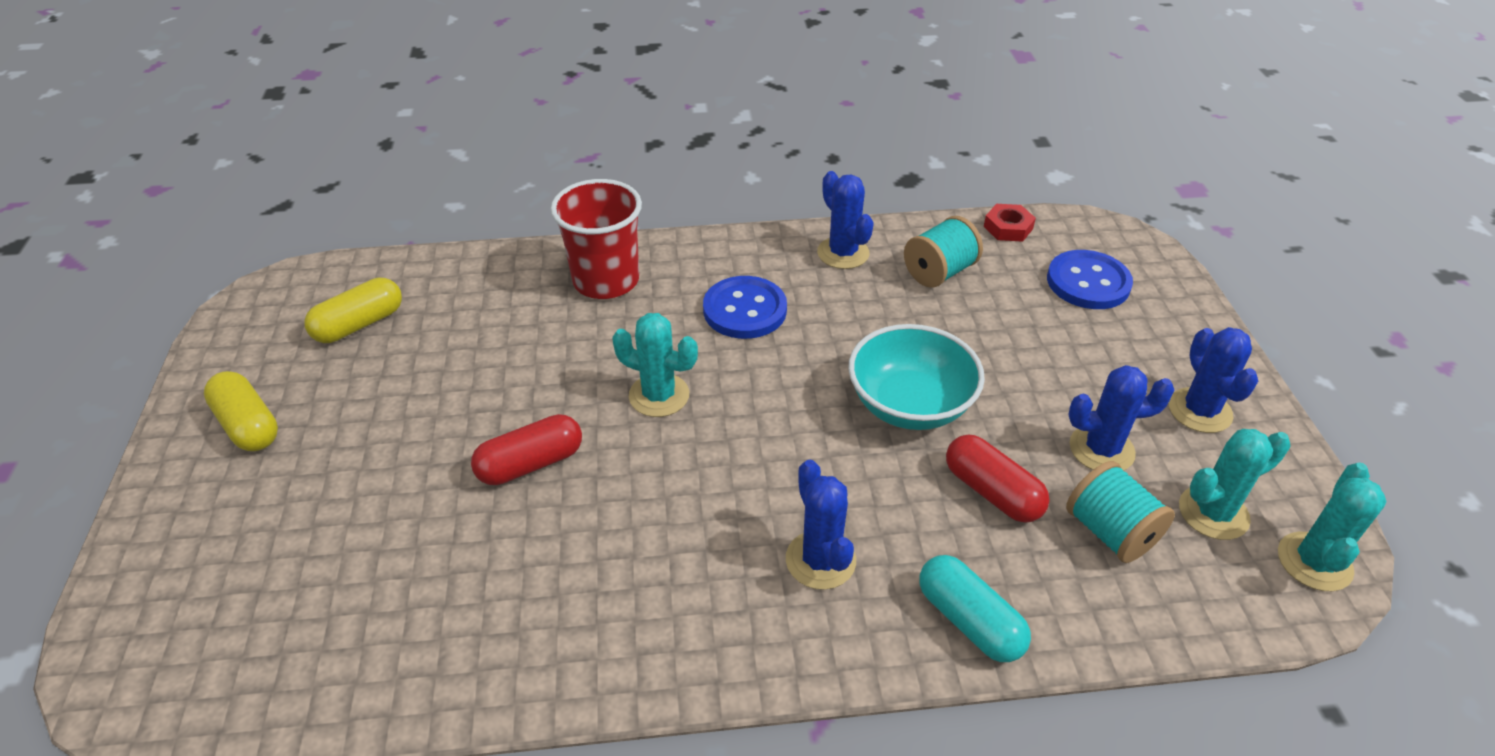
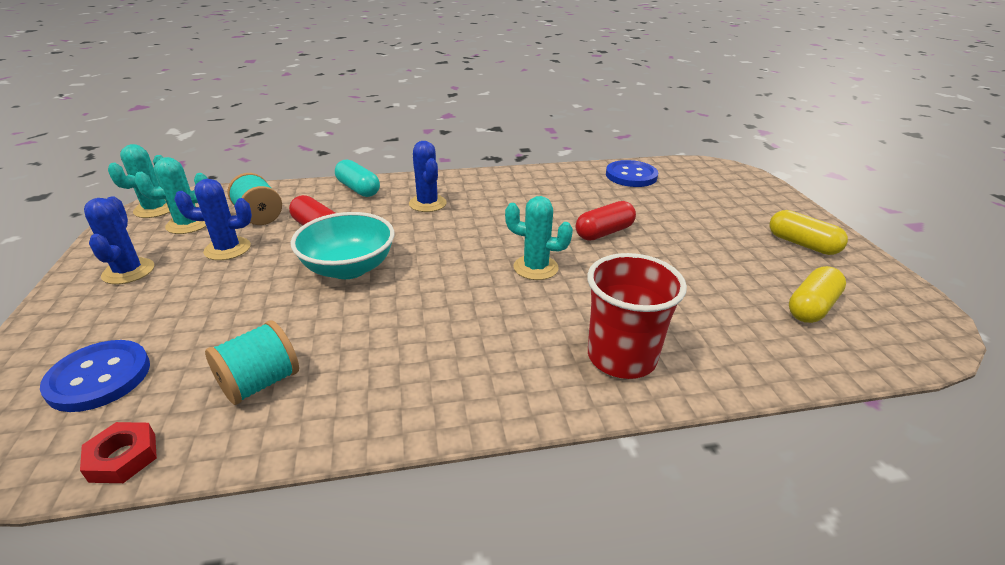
camera: 175 degrees right, 10 degrees down
(745, 310) = (475, 332): blue button -> blue button (631, 176)
(843, 253) = (363, 404): blue cactus -> none

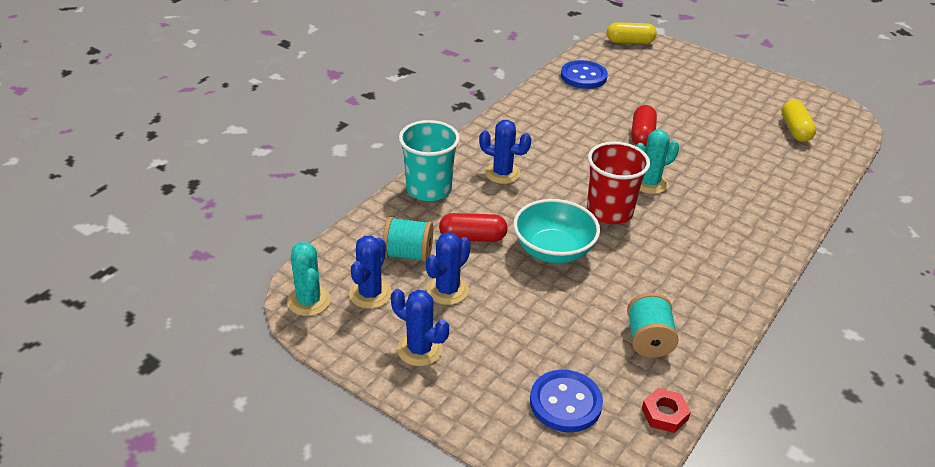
camera: 45 degrees left, 5 degrees up
(188, 224) = (370, 294): turquoise cactus -> blue cactus
(358, 189) = (428, 189): turquoise capsule -> turquoise cup
(621, 357) = (767, 210): red cup -> red cup (609, 211)
(802, 244) = (741, 87): yellow capsule -> yellow capsule (630, 42)

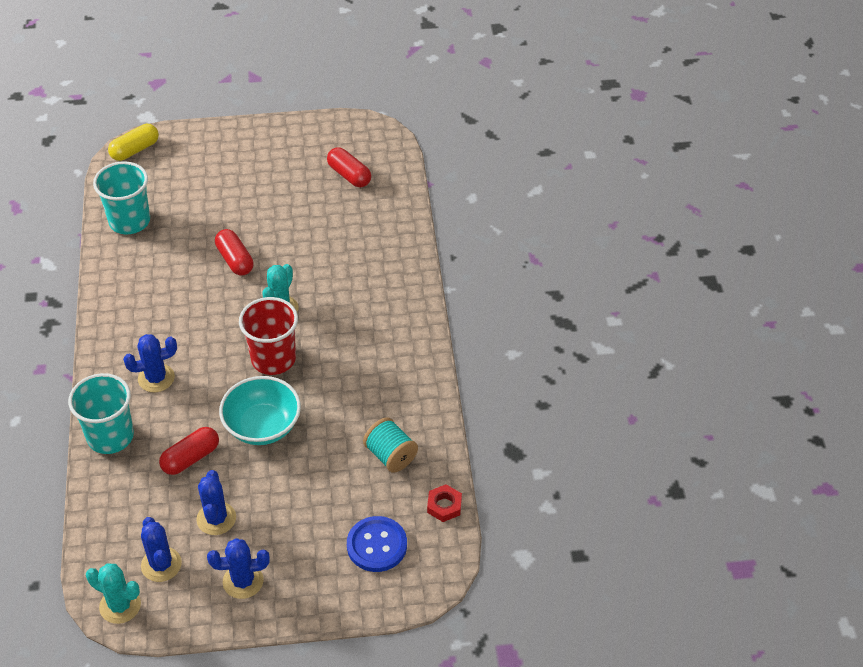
camera: 40 degrees left, 10 degrees up
(408, 254) = (155, 509): turquoise spool -> none
(583, 76) = (129, 221): blue button -> turquoise cup
(795, 130) = (349, 175): yellow capsule -> red capsule

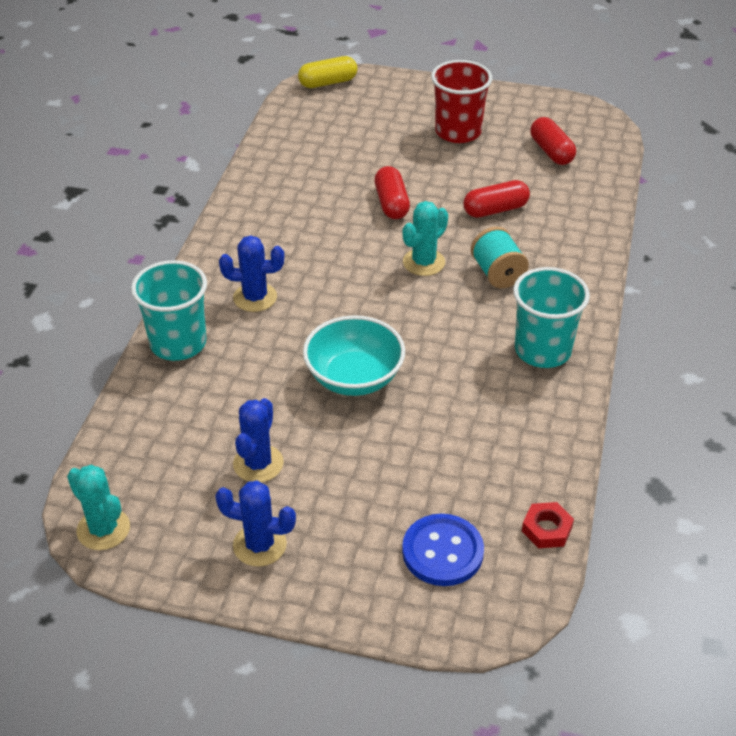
camera: 20 degrees right, 5 degrees down
(129, 221) = (294, 143): turquoise cup -> turquoise cup (542, 350)
(161, 564) = (172, 497): blue cactus -> none
(191, 458) = (257, 389): red capsule -> red capsule (495, 210)
(273, 359) = (395, 310): red cup -> red cup (458, 132)
(391, 456) = (497, 451): turquoise spool -> turquoise spool (497, 273)

